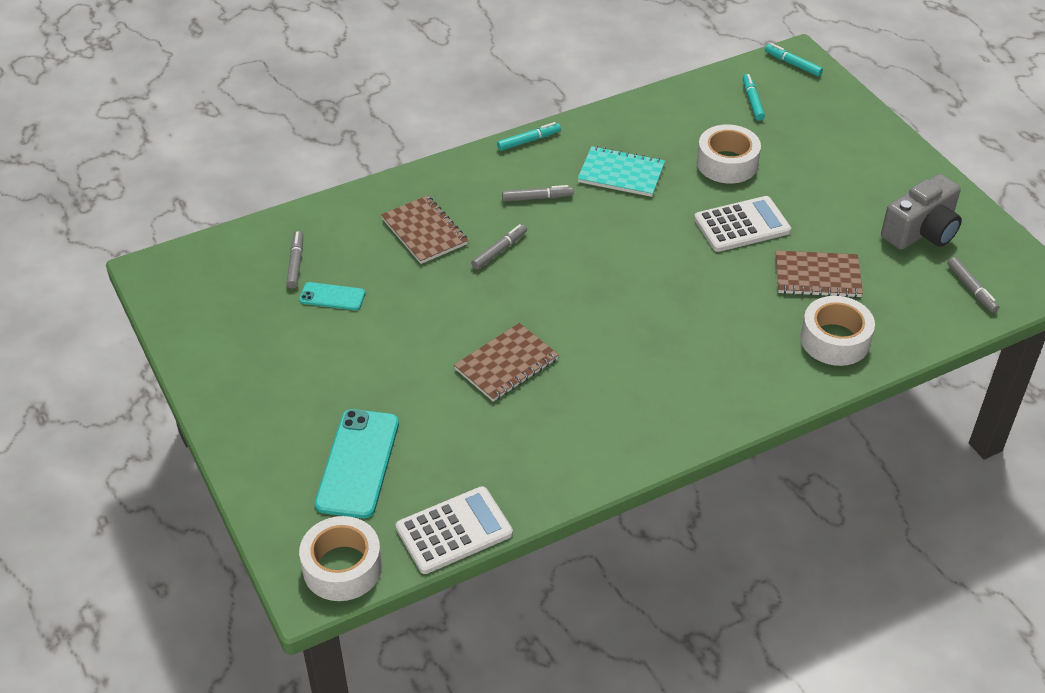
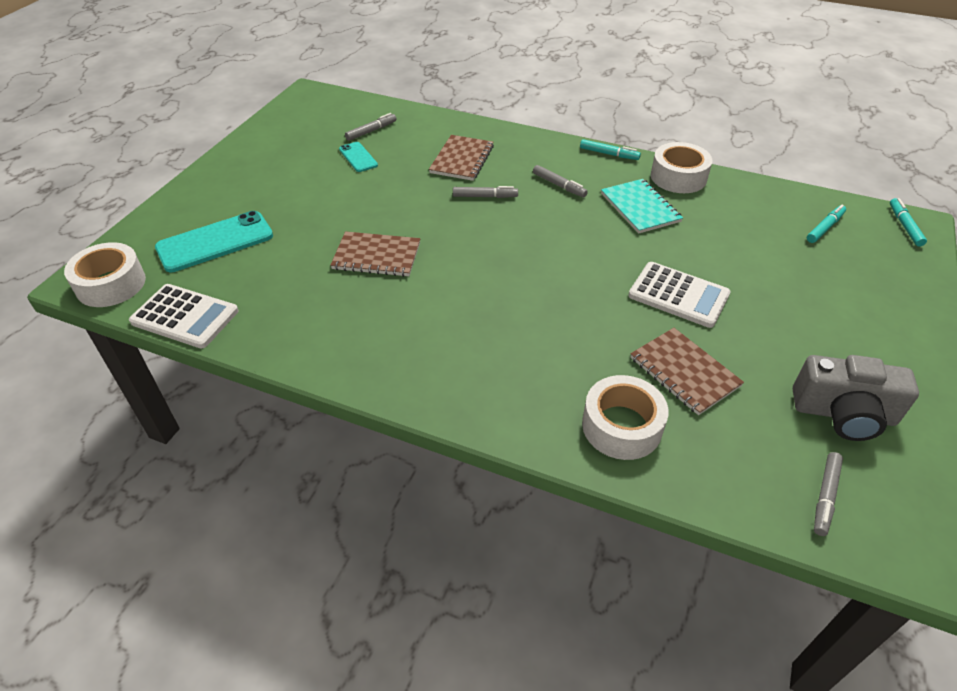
camera: 50 degrees right, 0 degrees up
(727, 163) = (734, 251): white tape -> white tape (678, 177)

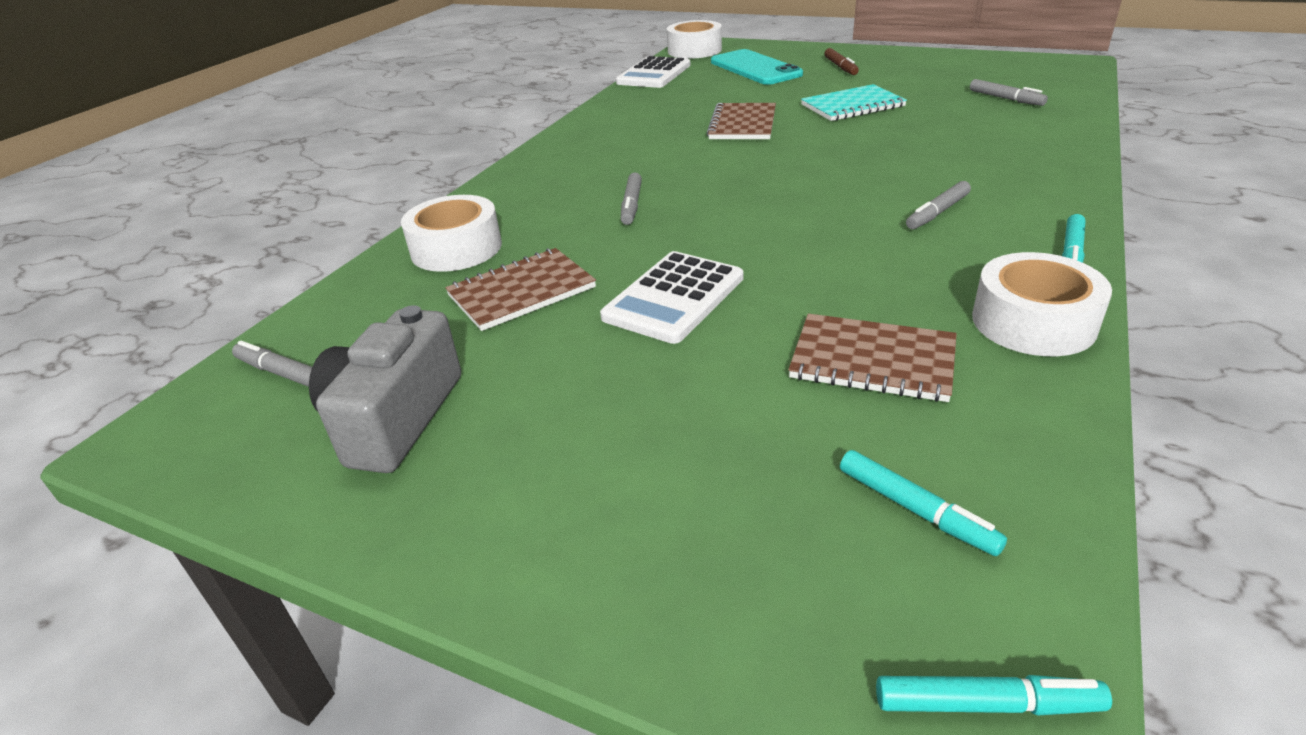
camera: 95 degrees right, 10 degrees down
(247, 192) = (840, 67): none -> brown marker
(358, 157) = (937, 99): turquoise phone -> none
(462, 159) = (970, 149): brown notebook -> brown notebook (872, 360)
(485, 196) = (882, 166): grey marker -> grey marker (631, 205)
(640, 208) = (903, 277): turquoise notebook -> turquoise notebook (852, 106)

